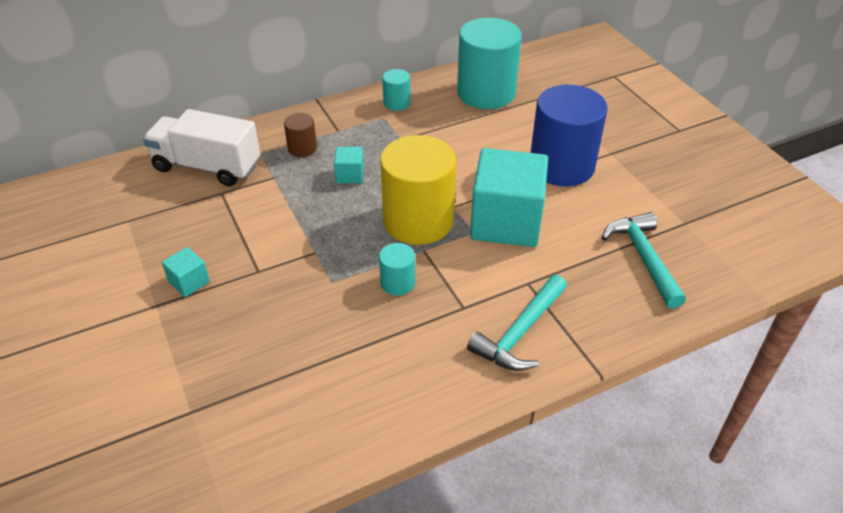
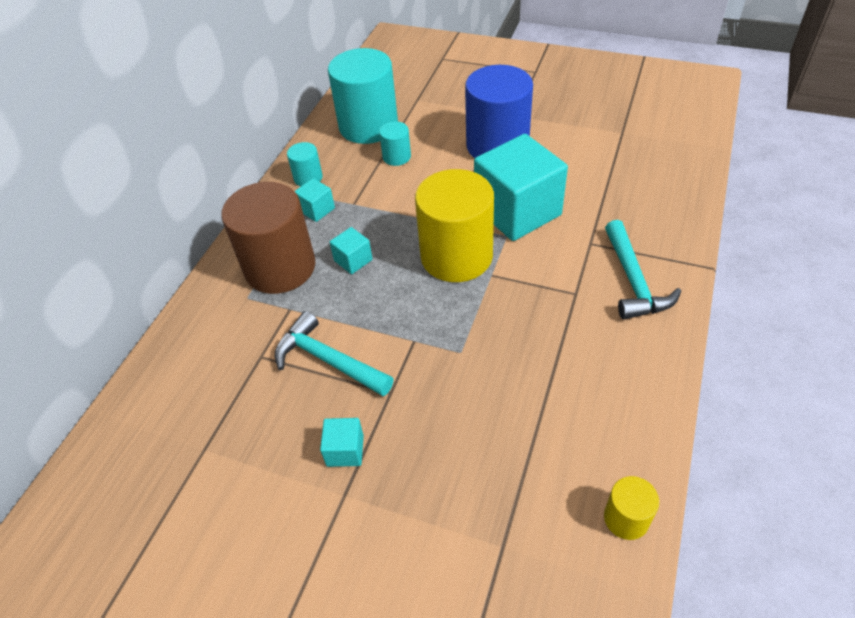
camera: 40 degrees left, 5 degrees up
(207, 167) = (213, 344): white truck -> none
(280, 468) = (626, 518): none -> yellow cylinder
(302, 148) = (280, 267): brown cylinder -> brown cylinder, size x2.19
(373, 127) = (317, 210): none -> turquoise cube
(397, 283) = (508, 313): turquoise cylinder -> turquoise cylinder (396, 157)
(643, 258) = (632, 172): turquoise hammer -> turquoise hammer (328, 360)

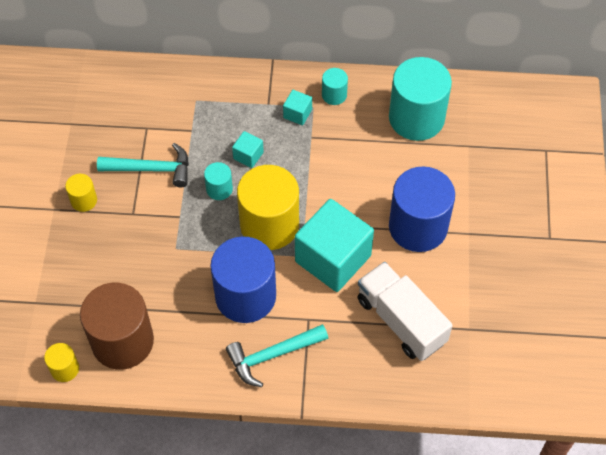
camera: 70 degrees right, 10 degrees up
(280, 267) = (229, 110): brown cylinder -> brown cylinder (122, 341)
(328, 360) = (151, 169): turquoise hammer -> turquoise hammer turned 75 degrees clockwise
(345, 450) = (84, 200): turquoise cube -> yellow cylinder
(396, 157) = (379, 151): turquoise cylinder -> turquoise cylinder (219, 189)
(548, 292) = (245, 296): none -> blue cylinder
(605, 174) = (401, 320): none -> white truck

